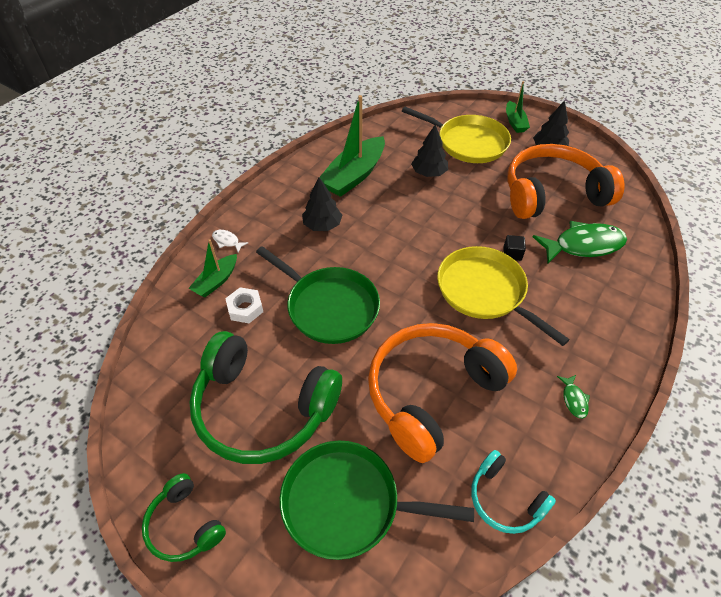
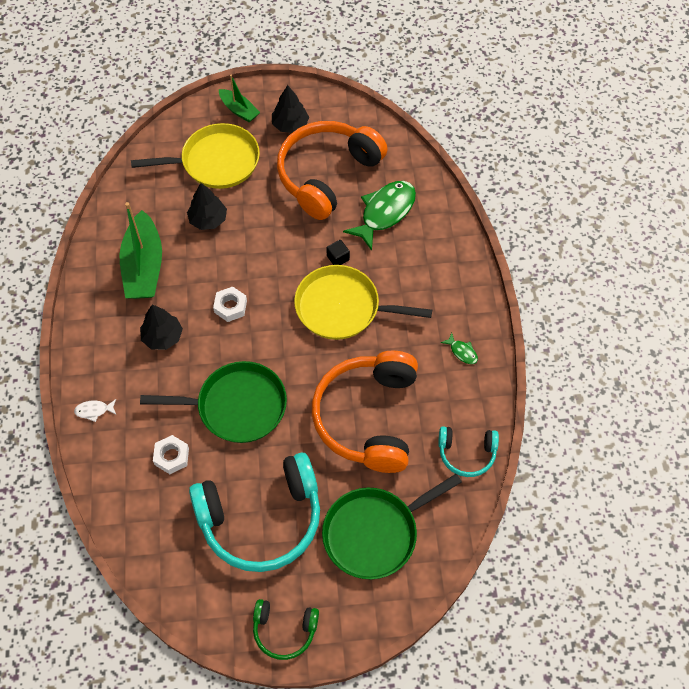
camera: 40 degrees left, 10 degrees up
(216, 281) = (123, 452): green boat -> none
(262, 409) = (261, 519): green headphones -> turquoise headphones
(392, 236) = (230, 307): none -> white nut

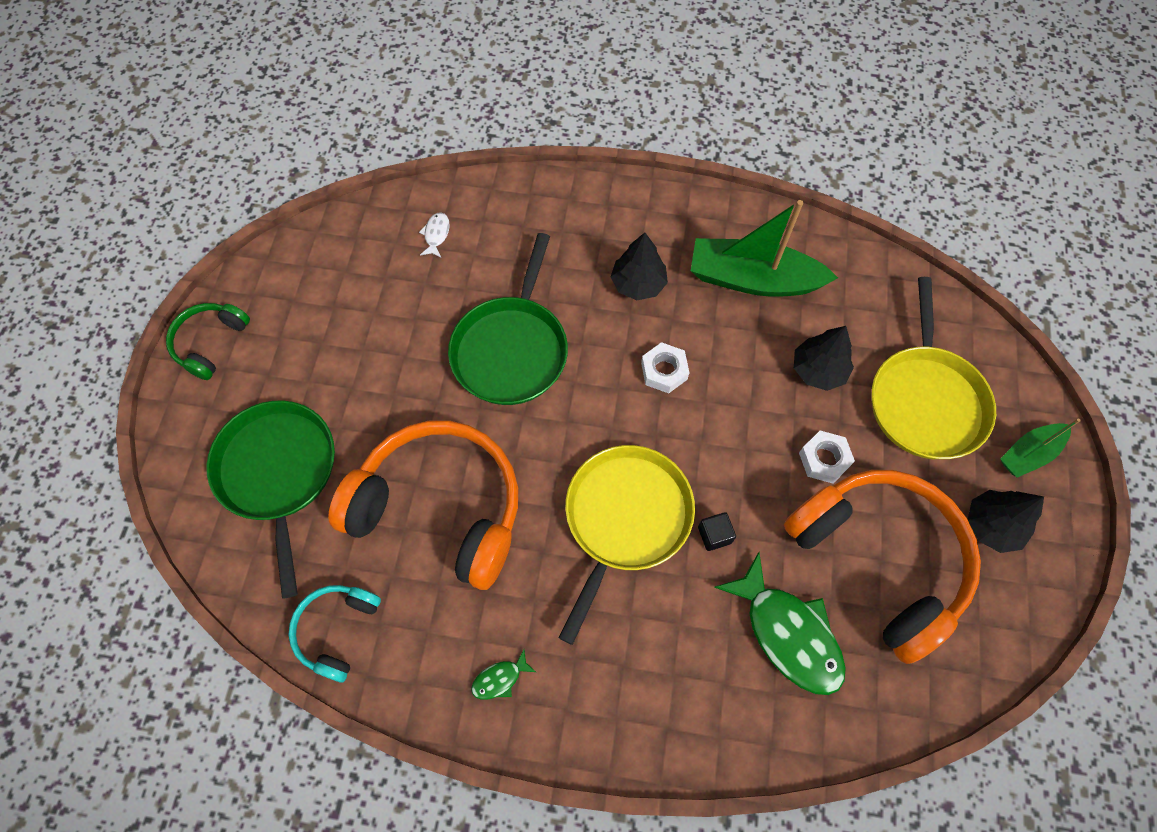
camera: 105 degrees right, 5 degrees up
(94, 411) = (556, 198): white fish -> white fish (436, 234)
(171, 456) = (468, 267): white nut -> white nut (824, 459)
(261, 519) = (351, 347): turquoise headphones -> none

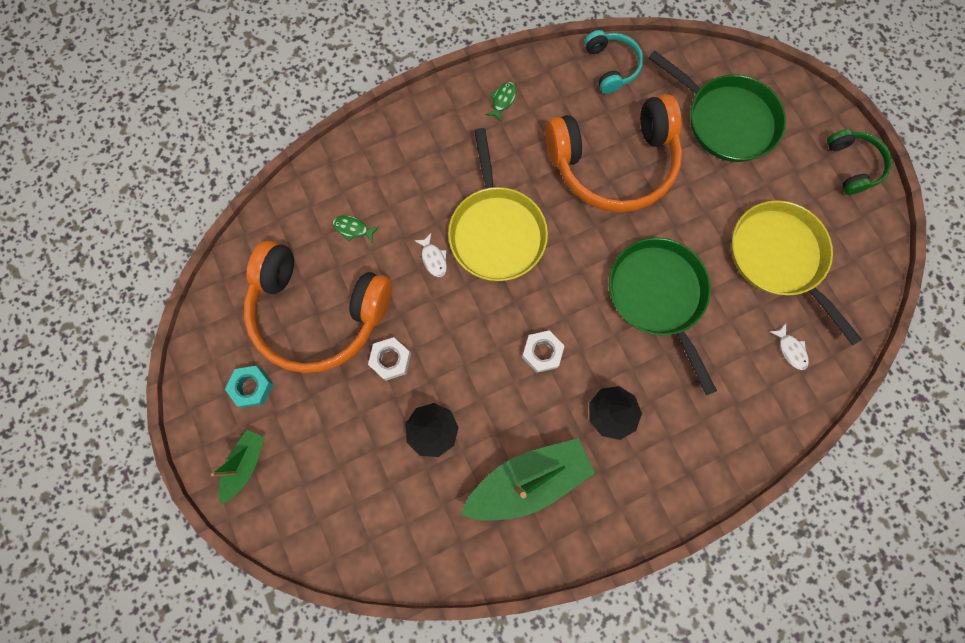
camera: 145 degrees right, 10 degrees up
(714, 535) = (433, 259): black cube -> white fish
(788, 633) = (353, 229): green fish -> green fish, size x0.43
(925, 400) = (340, 459): yellow pan -> yellow pan (779, 257)
(992, 525) = (252, 387): black tree -> turquoise nut

